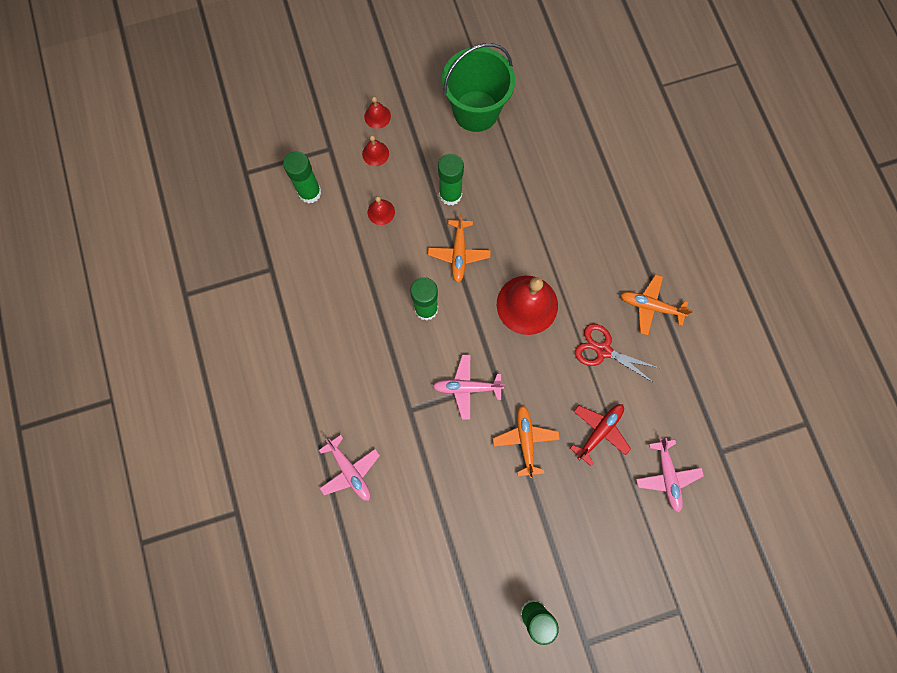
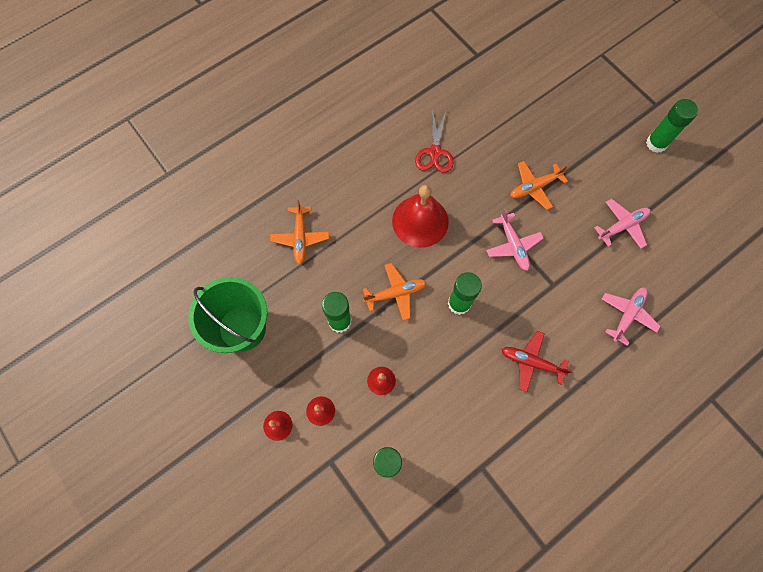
camera: 110 degrees left, 5 degrees down
(599, 431) = (501, 137): red plane -> red plane (531, 362)
(650, 306) = (383, 128): orange plane -> orange plane (300, 237)
(667, 476) = (513, 84): pink plane -> pink plane (622, 226)

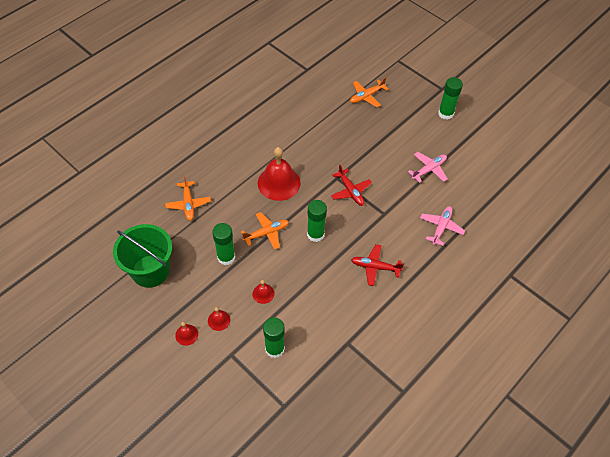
camera: 10 degrees left, 15 degrees down
(435, 152) = (284, 136): red scissors -> none
(513, 245) = (350, 191): pink plane -> red plane
(534, 187) = (361, 151): orange plane -> orange plane (366, 96)

